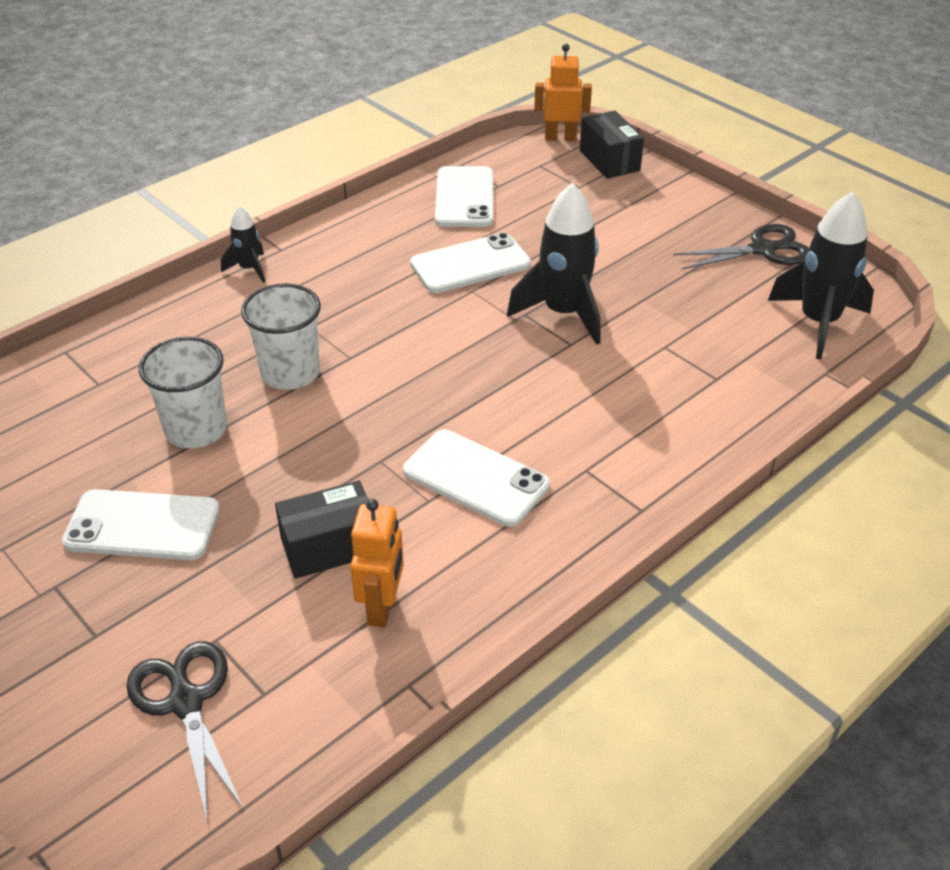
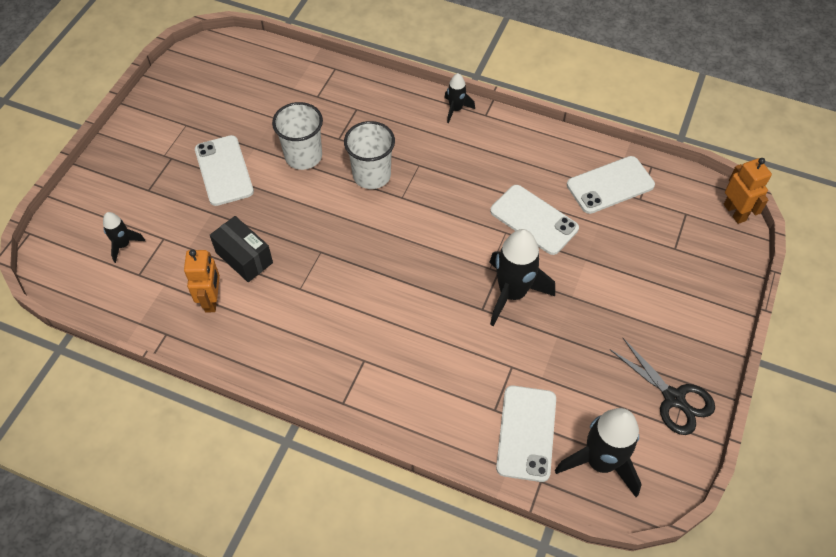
camera: 65 degrees right, 15 degrees up
(185, 700) = (123, 245): black scissors -> black rocket
(382, 607) = (212, 300): orange robot -> orange robot turned 75 degrees counterclockwise
(476, 478) = (328, 304): white phone -> white phone (526, 433)
(609, 160) = (726, 255): black box -> none

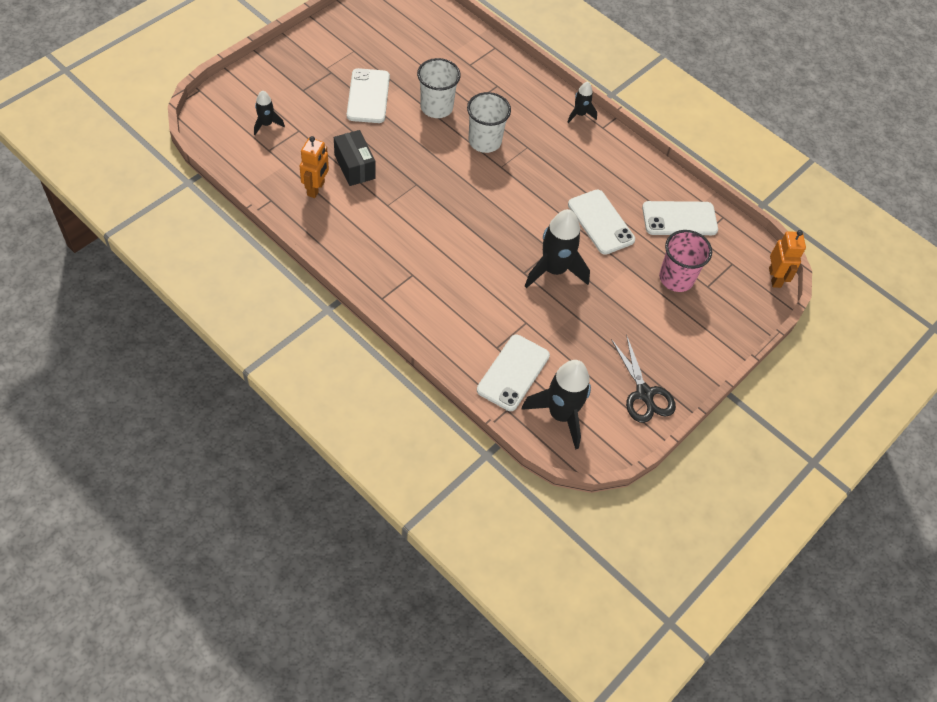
camera: 15 degrees right, 0 degrees up
(640, 252) = (676, 278): none -> pink cup

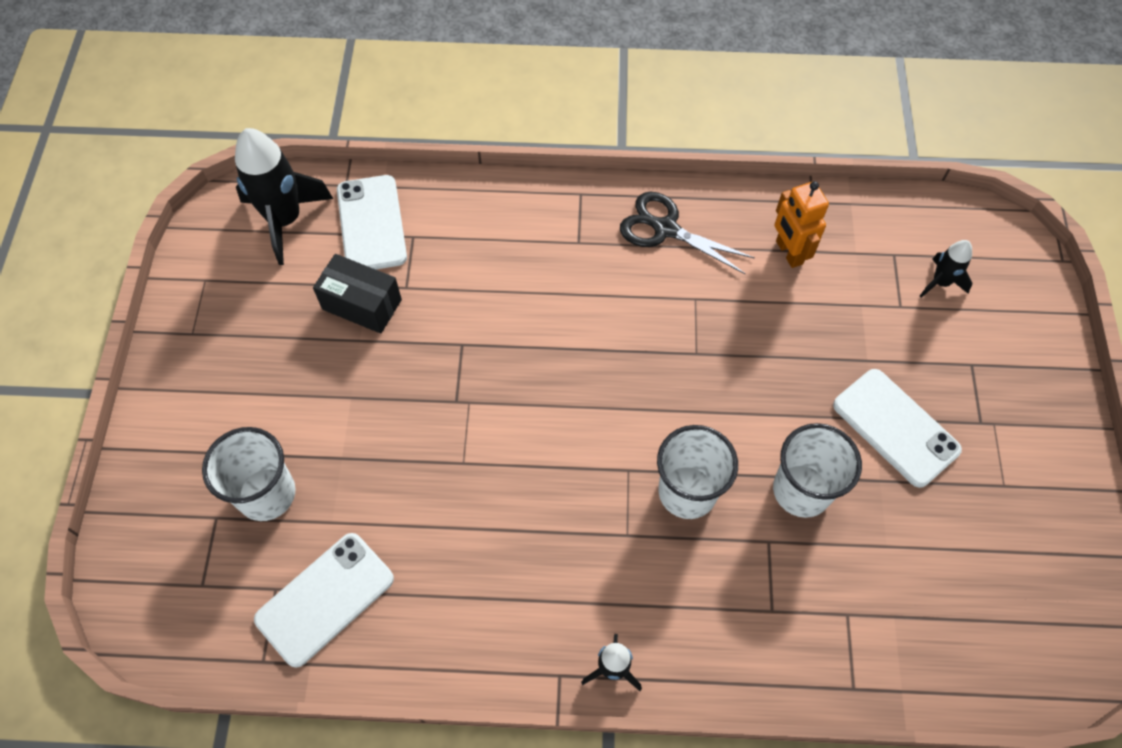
camera: 145 degrees right, 5 degrees up
(354, 167) = (785, 314): black box -> black box (362, 304)
(554, 270) = (429, 376): black rocket -> none
(601, 222) = (428, 496): white phone -> none
(644, 394) = (206, 309): black scissors -> black scissors (664, 228)
(676, 278) = (266, 494): pink cup -> white cup
(775, 277) = (124, 613): orange robot -> none

